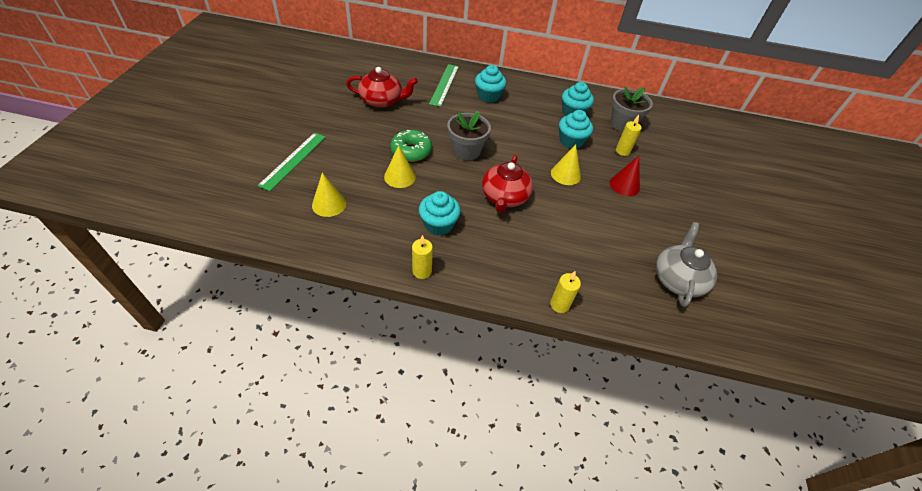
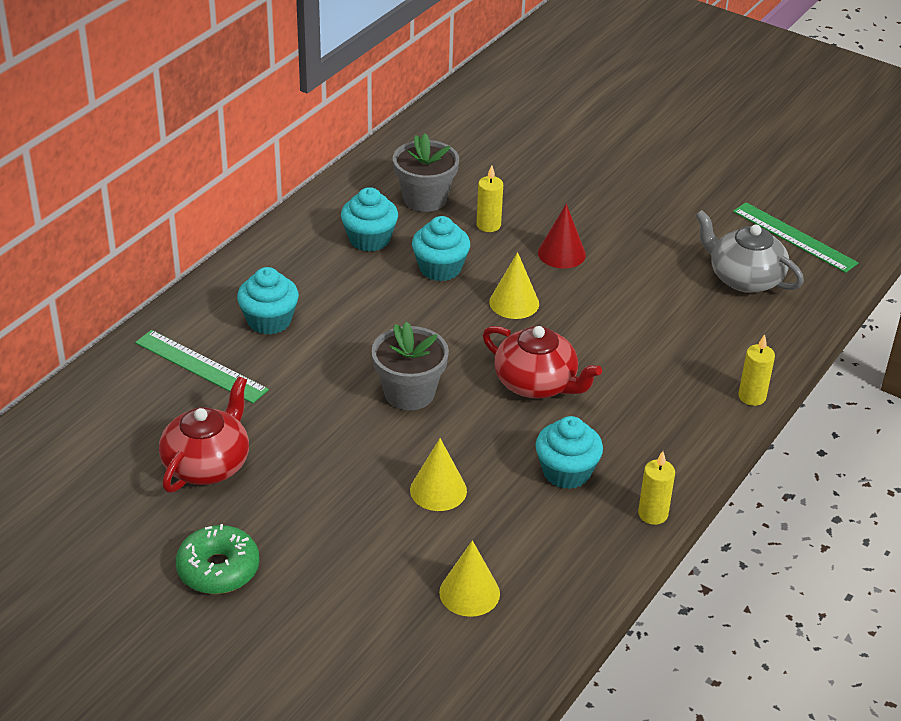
camera: 65 degrees left, 10 degrees down
(293, 160) = (331, 623): green ruler -> green ruler (794, 237)
(411, 151) = (378, 460): green donut -> green donut (218, 569)

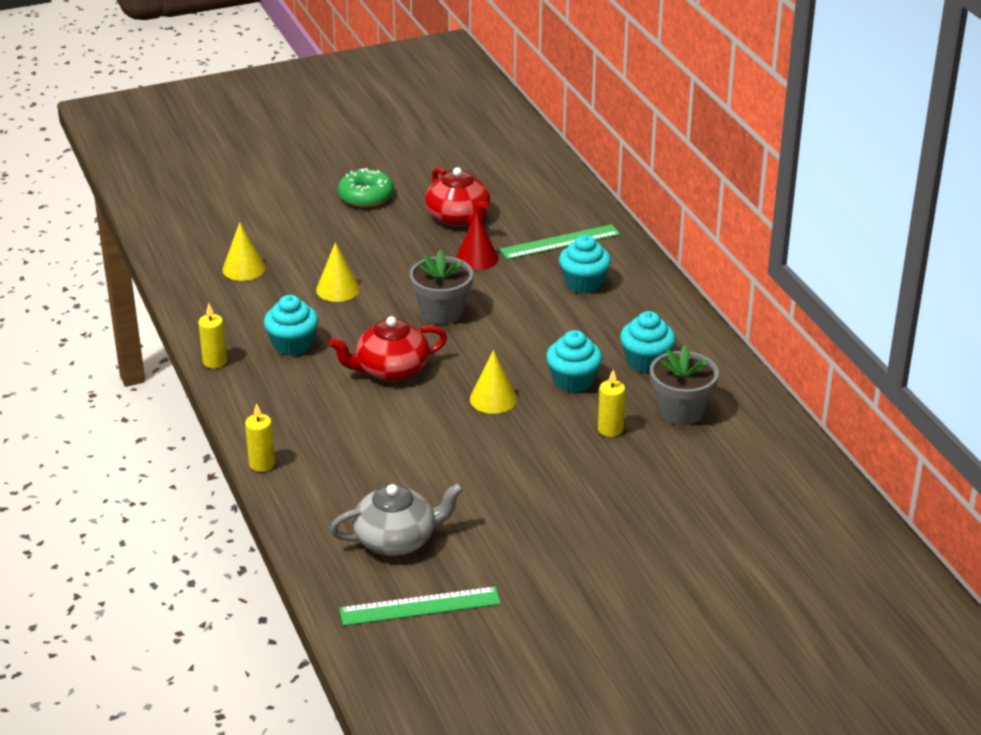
camera: 125 degrees right, 5 degrees down
(561, 253) = (532, 452): red cone -> red cone (476, 258)

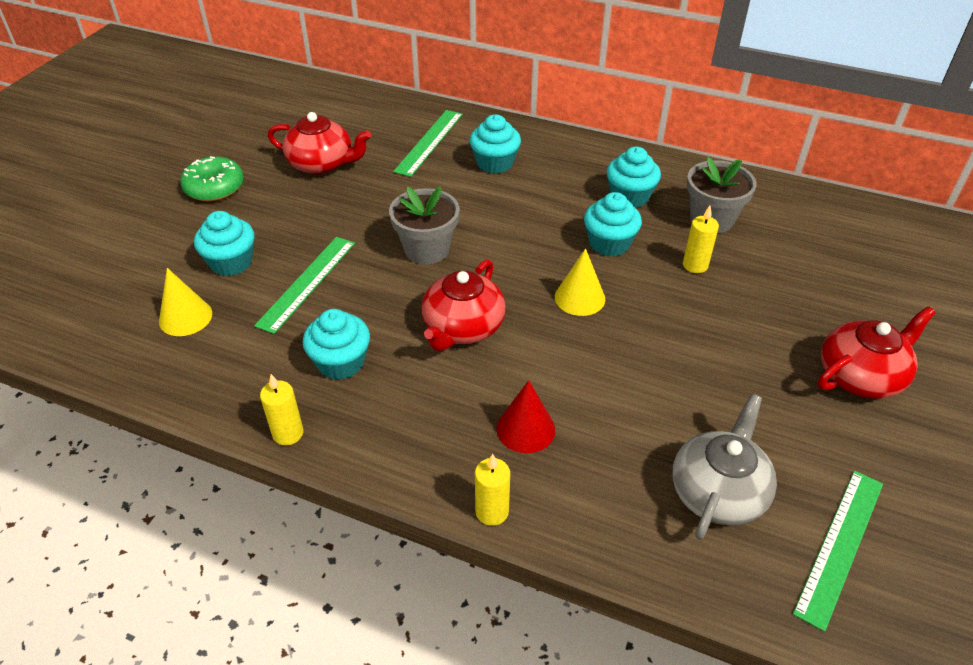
camera: 45 degrees left, 10 degrees up
(311, 251) = (231, 262): none -> turquoise cupcake
(338, 289) = (307, 283): yellow cone -> green ruler
(476, 258) = (386, 189): red cone -> red cone (525, 429)
(600, 555) = (861, 376): none -> red teapot

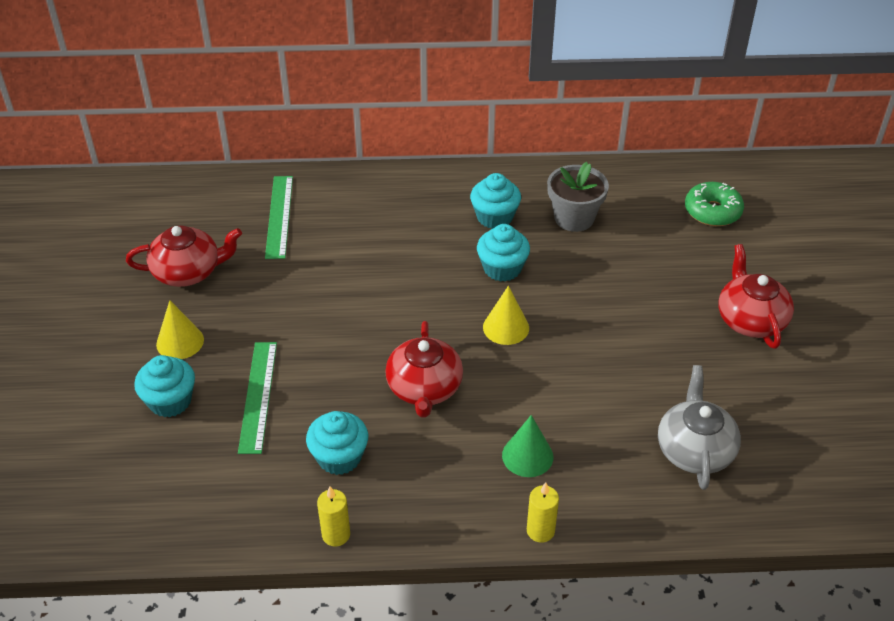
camera: 25 degrees left, 0 degrees up
(185, 317) = (165, 468): yellow cone -> yellow cone (180, 342)
(214, 187) = (95, 331): green donut -> green donut (712, 211)
(427, 249) = (347, 326): grey flower pot -> none
(495, 163) = (355, 220): turquoise cupcake -> none
(525, 429) = (527, 456): red cone -> green cone
(695, 265) = (582, 266): yellow candle -> none
(840, 545) = (794, 456): green ruler -> none
(861, 376) = (750, 319): red teapot -> red teapot turned 45 degrees counterclockwise

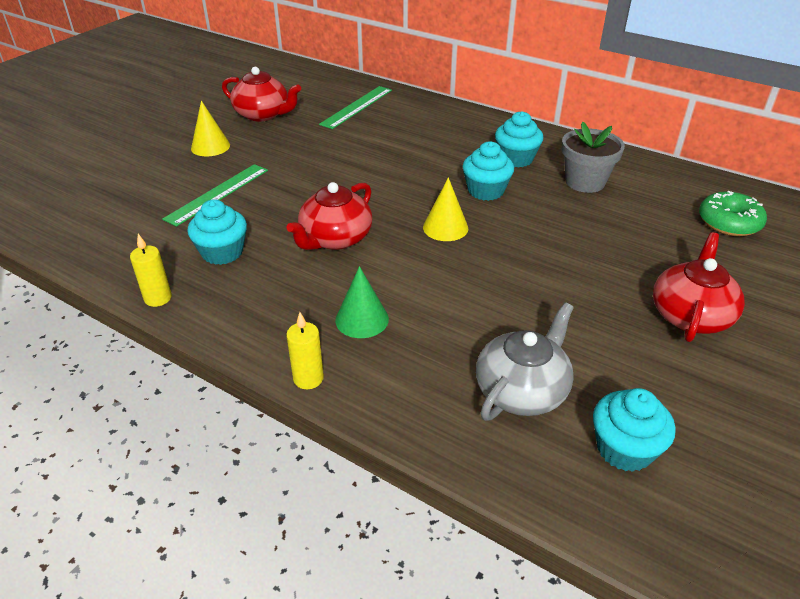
camera: 35 degrees right, 5 degrees down
(170, 401) = (163, 174): turquoise cupcake -> turquoise cupcake (624, 449)

